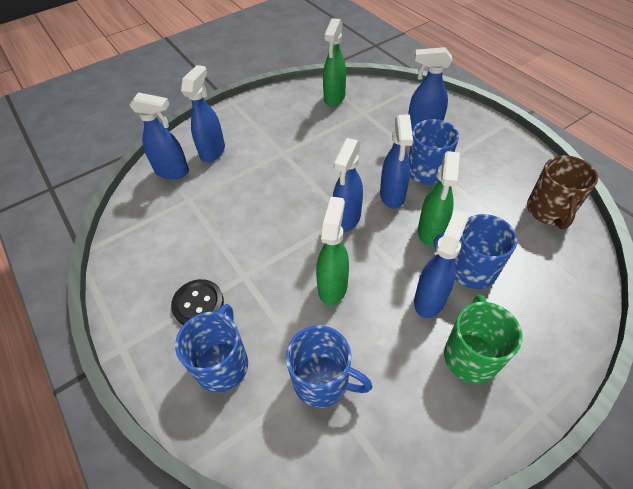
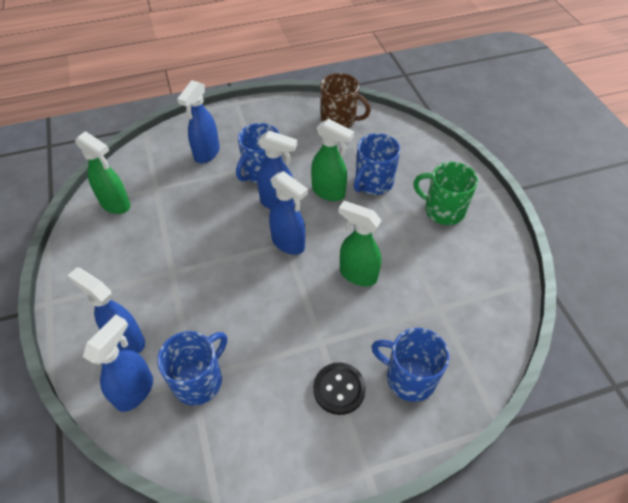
camera: 75 degrees left, 0 degrees up
(322, 381) = (442, 306): blue mug -> blue mug (199, 380)
(430, 299) = (391, 216): blue spray bottle -> none

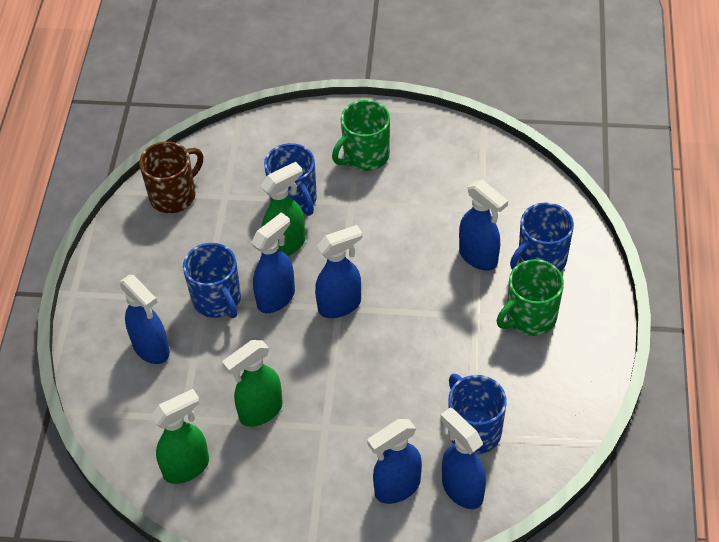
camera: 65 degrees left, 0 degrees up
(339, 389) = (530, 317): black button -> green mug
(357, 274) = (410, 258): green spray bottle -> green spray bottle (260, 411)
(385, 325) = (478, 257): none -> blue spray bottle

